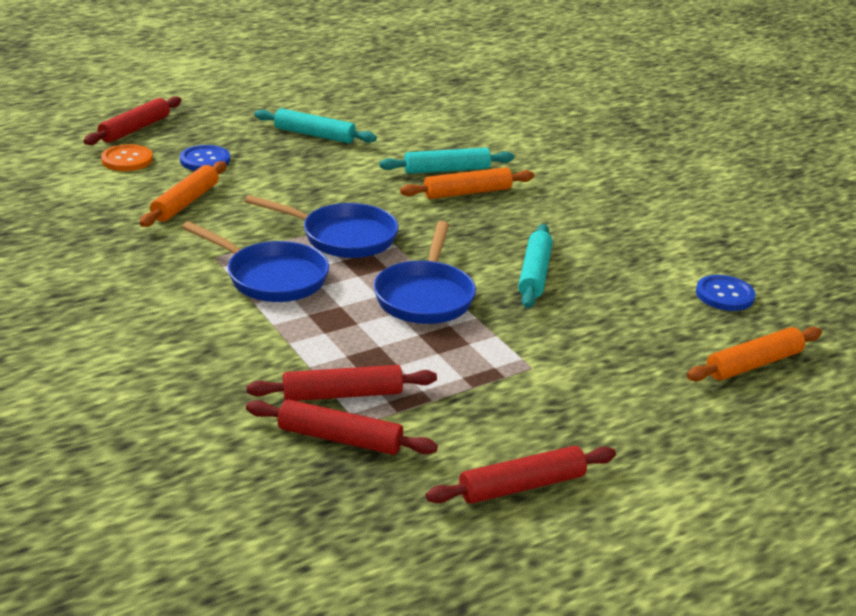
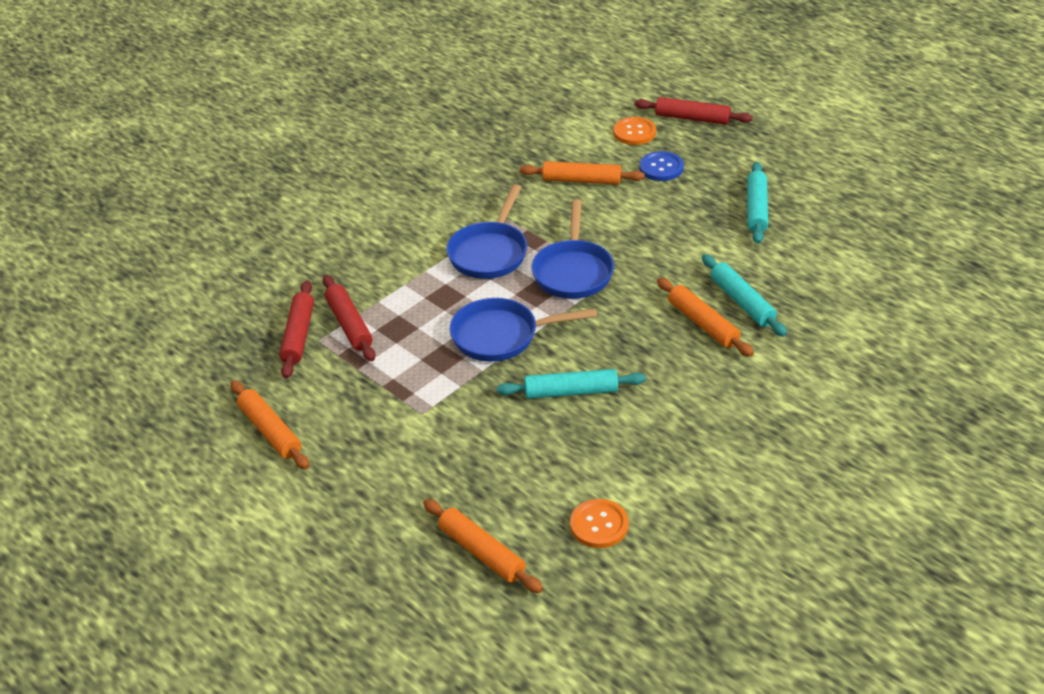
camera: 80 degrees right, 10 degrees up
(521, 486) = (270, 431): red rolling pin -> orange rolling pin
(724, 295) = (599, 525): blue button -> orange button

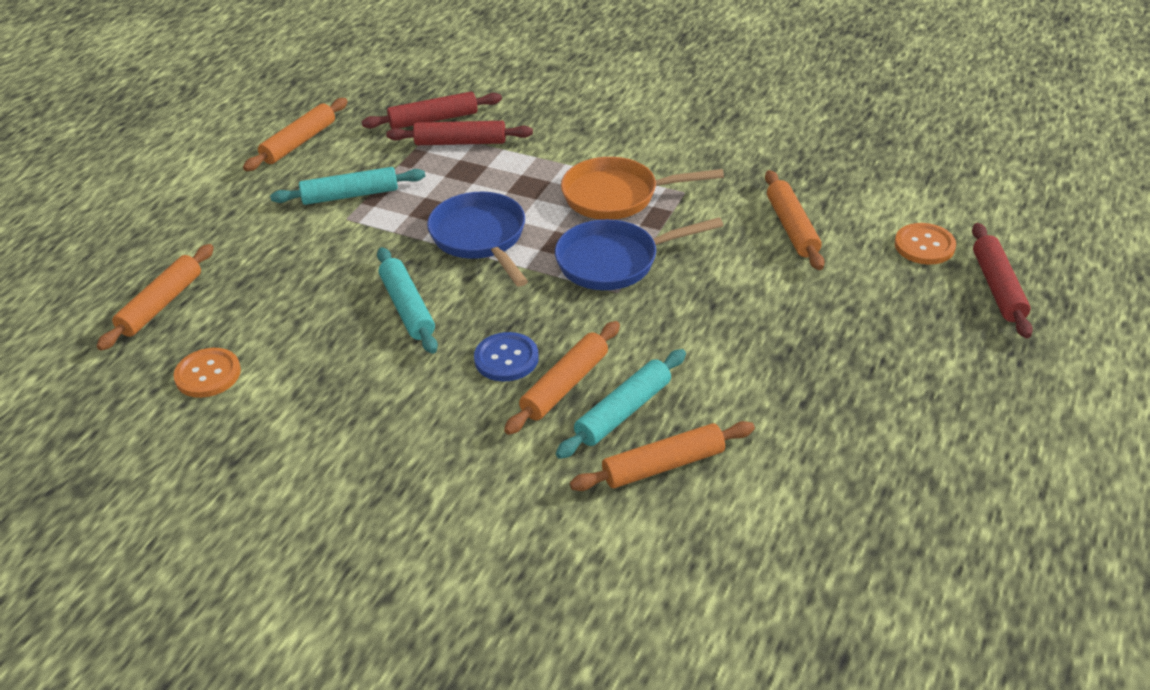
camera: 70 degrees right, 0 degrees up
(349, 324) = (460, 142): red rolling pin -> red rolling pin turned 45 degrees clockwise
(489, 252) = (617, 196): blue pan -> orange pan
(661, 168) = (863, 284): blue button -> blue button (506, 359)
(756, 209) = (829, 388): turquoise rolling pin -> turquoise rolling pin (350, 195)
(801, 295) = (663, 465): none -> orange rolling pin

